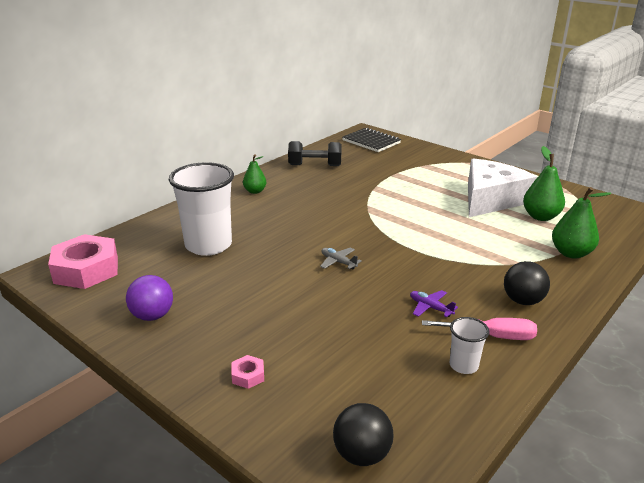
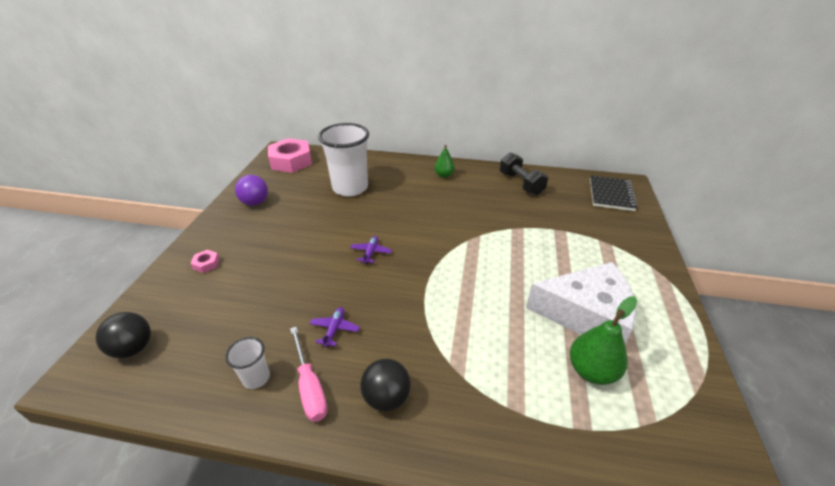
camera: 60 degrees right, 10 degrees up
(338, 262) = (371, 252): grey plane -> purple plane
(571, 253) = (526, 423): green pear -> none

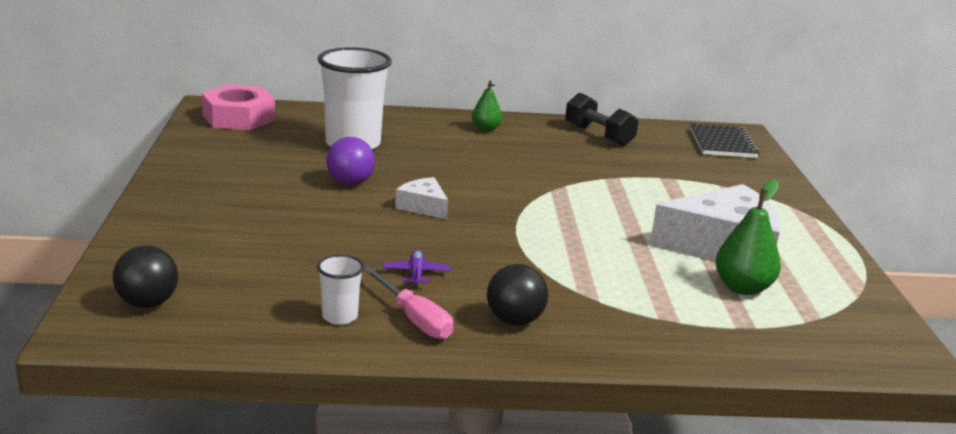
camera: 15 degrees left, 15 degrees down
(206, 264) = (188, 226): pink nut -> none
(255, 202) = (214, 163): purple ball -> purple ball (350, 183)
(371, 252) = (423, 206): purple plane -> white cheese

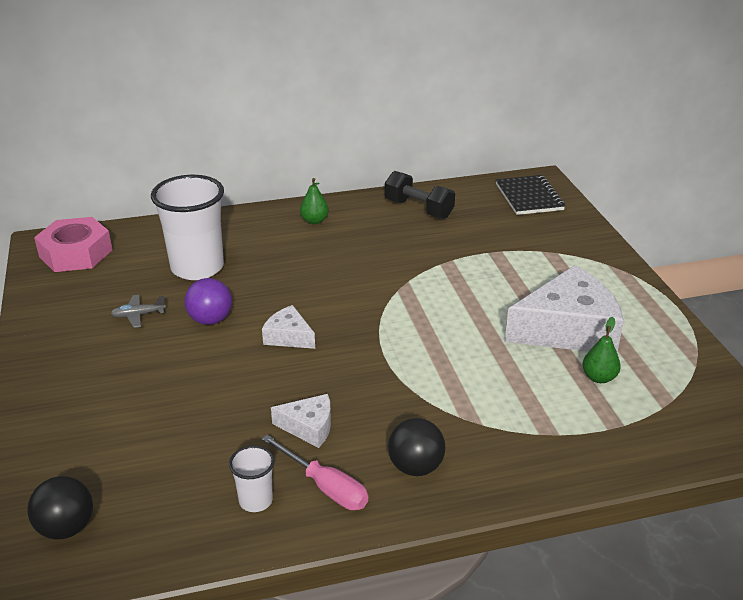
camera: 10 degrees left, 10 degrees up
(280, 169) = (138, 315): none -> grey plane
(416, 274) = (309, 427): purple plane -> white cheese
(742, 288) = (599, 377): green pear -> green pear, size x0.64

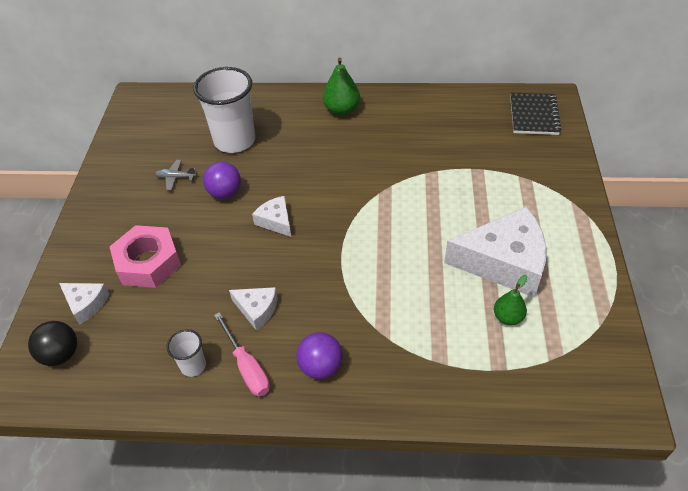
camera: 20 degrees right, 15 degrees up
(76, 253) = (153, 110): pink nut -> pink nut (148, 262)
(77, 466) = (86, 304): none -> white cheese
(314, 221) = (342, 110): green pear -> green pear, size x1.55
(415, 467) = (321, 367): black ball -> purple ball
(418, 209) = (432, 112): black dumbbell -> none

